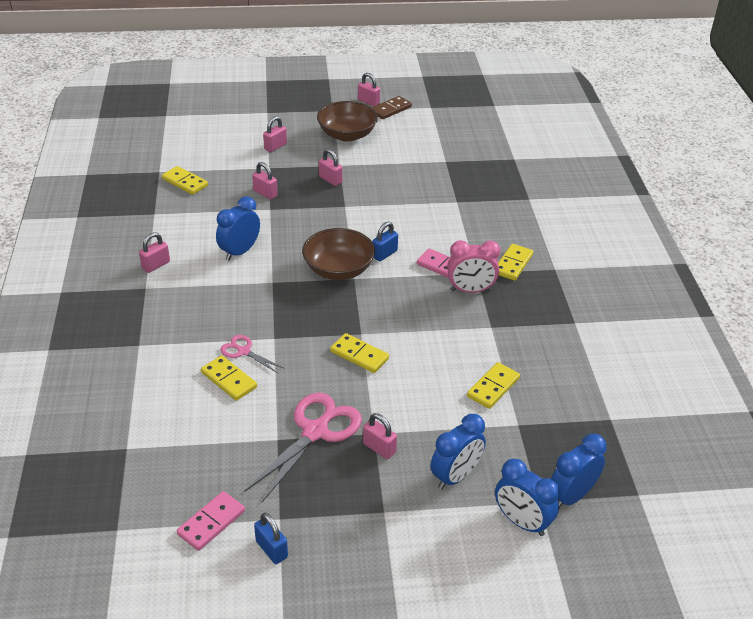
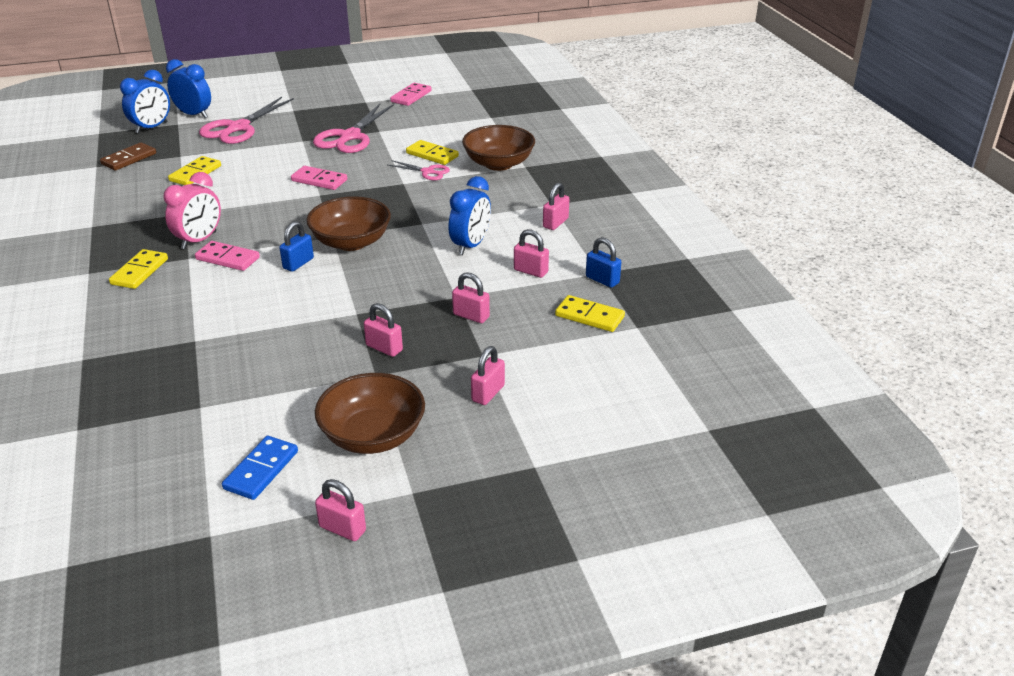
camera: 170 degrees right, 5 degrees down
(164, 353) = (498, 164): none -> brown bowl
(271, 549) = (367, 92): blue padlock -> blue padlock (602, 280)
(359, 355) = (319, 180): yellow domino -> pink domino
(379, 448) = (297, 134): pink padlock -> pink padlock (530, 271)
(391, 109) = (295, 513): brown domino -> brown domino (129, 159)
(408, 128) = (261, 470): none -> blue domino
(455, 476) = (238, 128): blue clock -> pink scissors
(470, 290) = (199, 240): pink clock -> pink clock turned 135 degrees clockwise

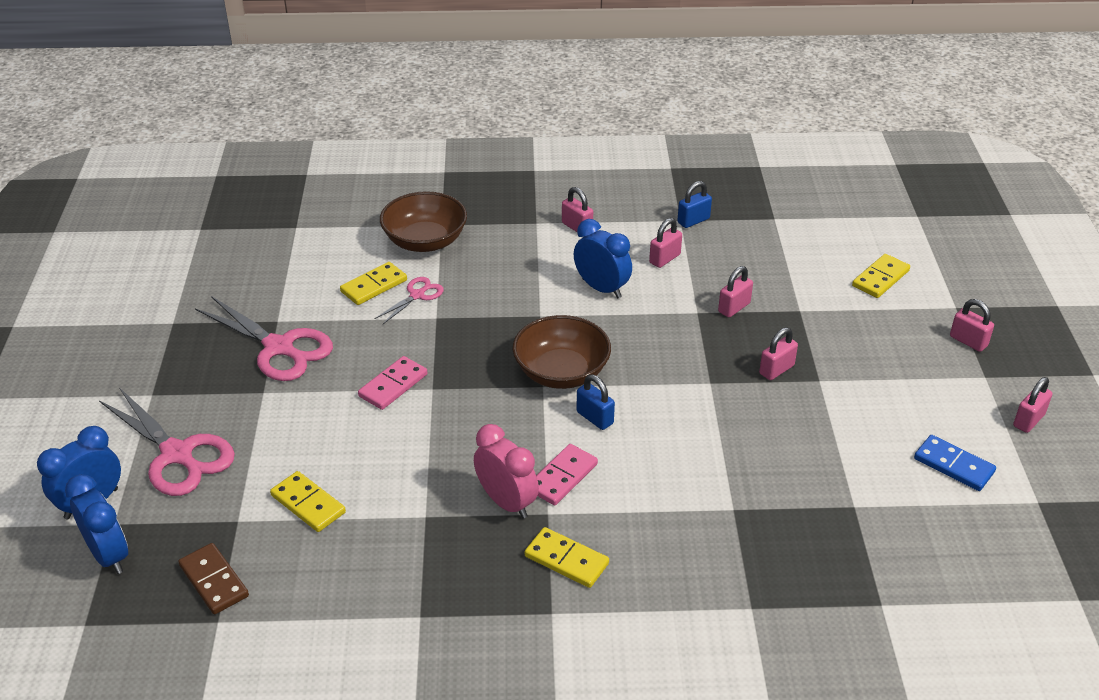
camera: 75 degrees left, 5 degrees up
(373, 436) = (910, 391): brown bowl -> none
(411, 96) = (185, 281): pink domino -> none
(488, 393) = (857, 316): pink padlock -> pink padlock (968, 341)
(589, 316) = (751, 239): yellow domino -> yellow domino (880, 278)

